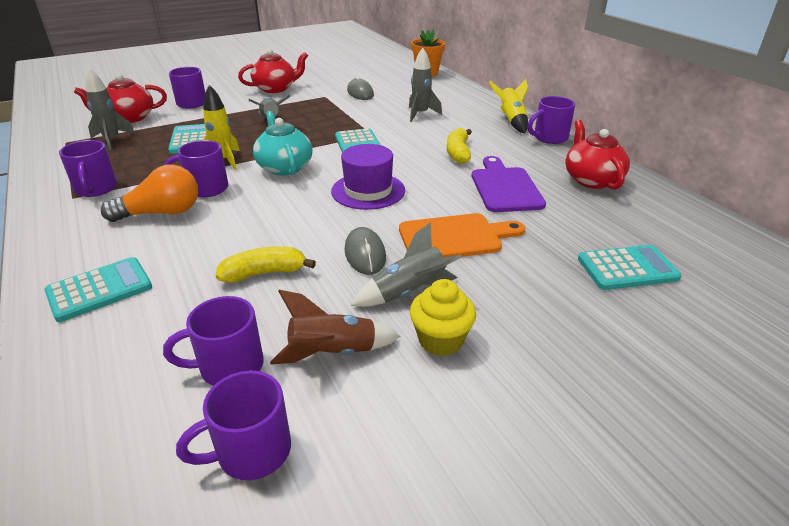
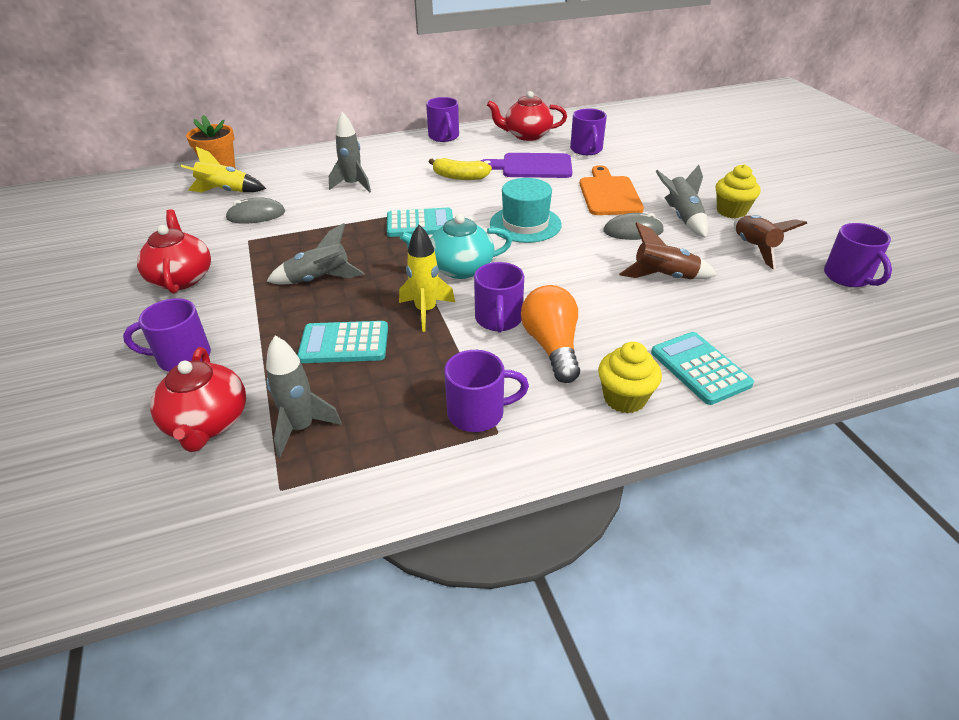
camera: 80 degrees left, 5 degrees up
(79, 247) = (624, 398): none -> yellow cupcake
(229, 367) = (780, 289): purple mug -> purple mug (586, 150)
(264, 273) = (664, 277): yellow banana -> brown rocket
(368, 191) = (525, 224): purple hat -> turquoise hat
(511, 120) = (397, 146): yellow rocket -> yellow rocket (225, 191)
(627, 268) = (647, 147): turquoise calculator -> none

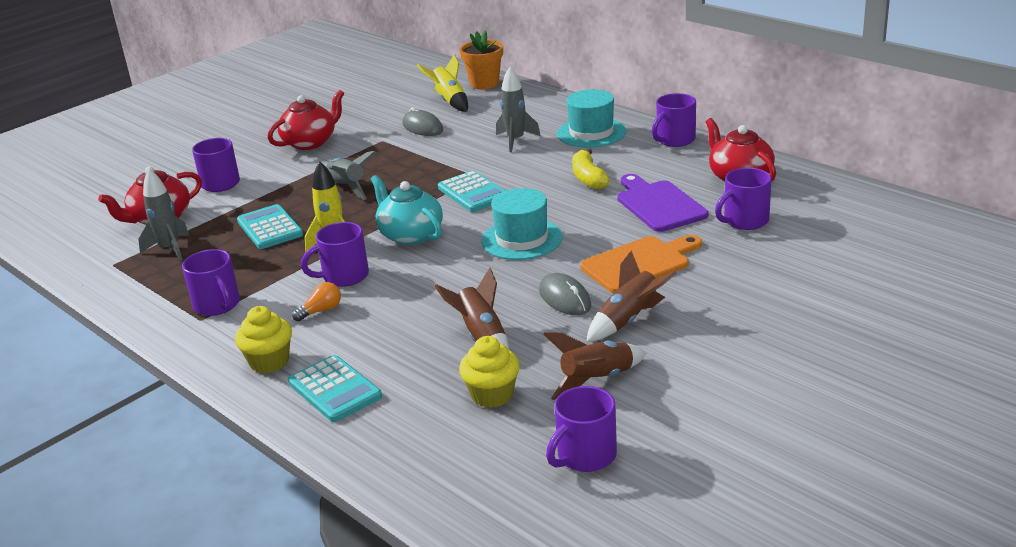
camera: 65 degrees right, 10 degrees down
(387, 157) = (591, 132): none -> turquoise hat
(552, 346) = (321, 311): orange light bulb -> orange light bulb, size x0.52
(682, 217) = (629, 320): grey rocket -> brown rocket
(700, 368) = (334, 390): turquoise calculator -> turquoise calculator turned 105 degrees clockwise
(731, 211) = (680, 348): yellow cupcake -> yellow cupcake (492, 395)

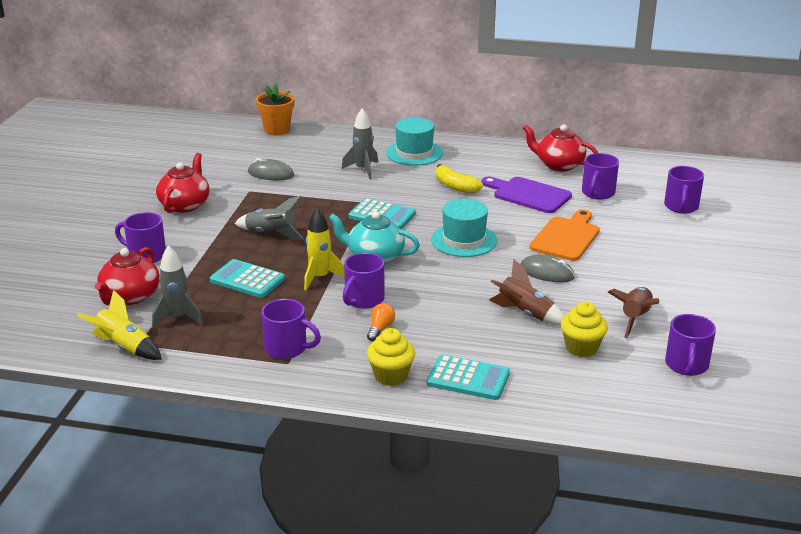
camera: 35 degrees left, 0 degrees up
(449, 101) = (265, 148): yellow rocket -> yellow rocket (124, 347)
(629, 320) = (606, 275): brown rocket -> none
(674, 140) = (482, 147): purple mug -> purple mug (681, 207)

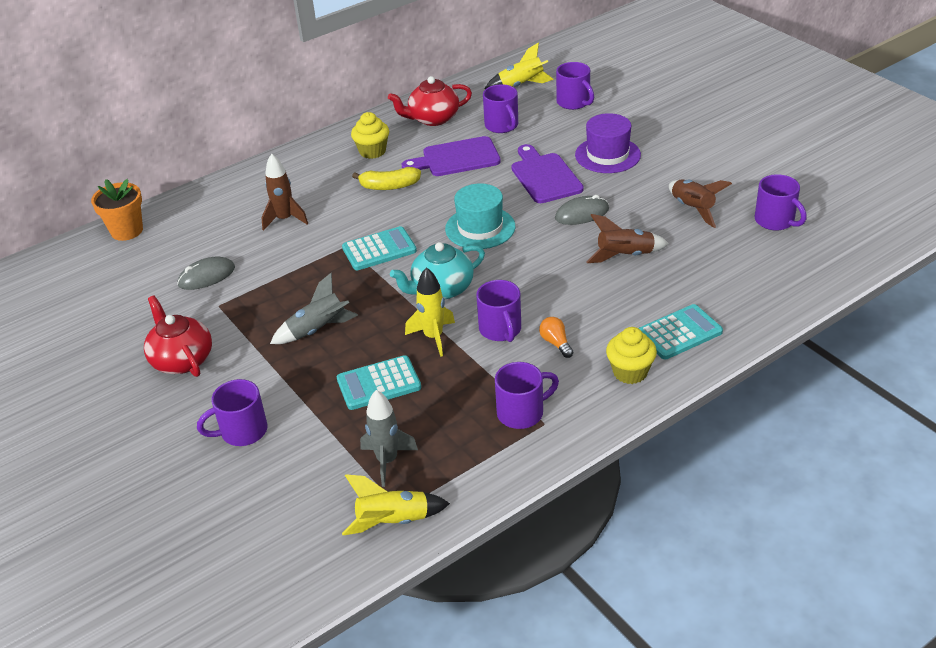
camera: 45 degrees left, 10 degrees up
(130, 297) = (306, 478): red teapot -> none
(363, 170) = (285, 219): grey rocket -> brown rocket
(414, 153) = (300, 177): turquoise hat -> none
(566, 237) = (544, 176): orange cutting board -> purple cutting board
(581, 348) = (701, 255): yellow cupcake -> yellow cupcake (372, 151)
(639, 250) = (607, 155): none -> purple hat
(662, 177) = (521, 85): none -> yellow rocket

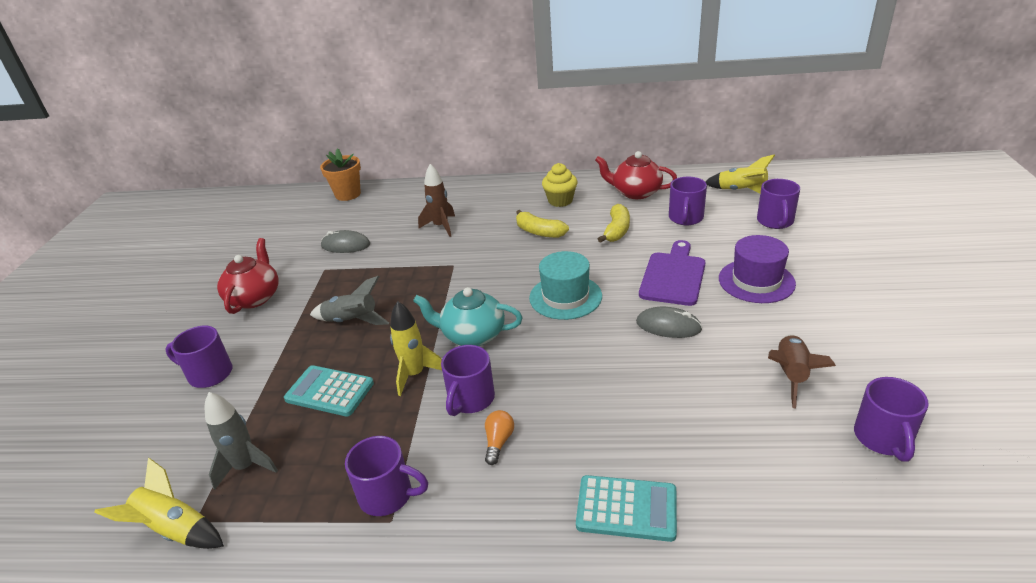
camera: 40 degrees right, 5 degrees down
(379, 249) = (470, 278): turquoise calculator -> none
(457, 158) = (616, 230): purple cutting board -> yellow banana
(625, 256) = (663, 389): brown rocket -> none
(630, 372) = (527, 521): yellow cupcake -> none

